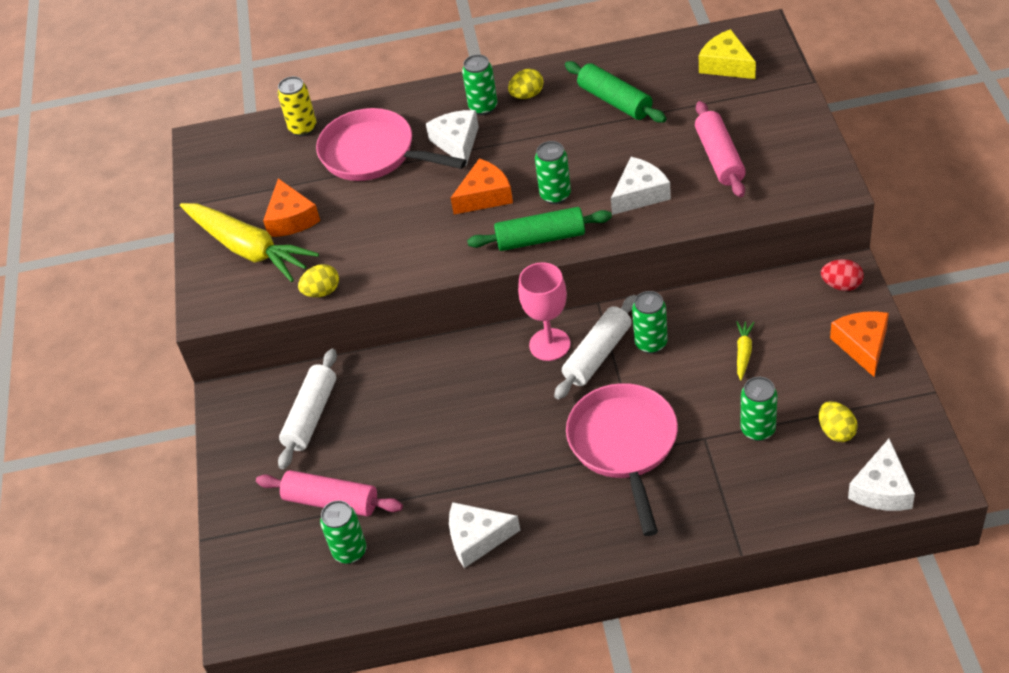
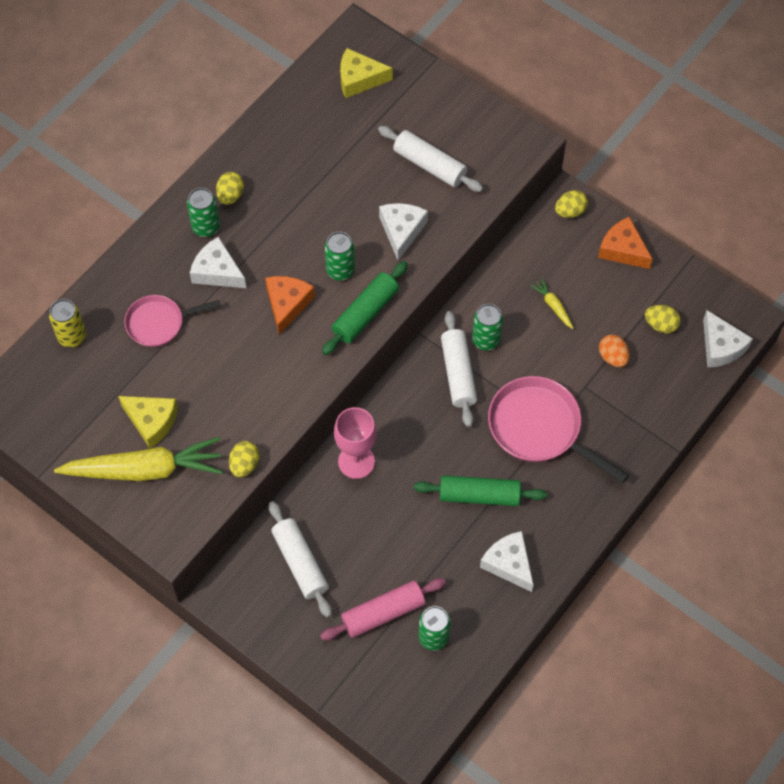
camera: 50 degrees left, 15 degrees up
(291, 218) = (151, 421): orange cheese -> yellow cheese
(374, 154) = (159, 323): pink pan -> pink pan, size x0.62
(477, 538) = (509, 564): white cheese -> white cheese turned 105 degrees clockwise
(549, 344) = (417, 388): pink goblet -> pink goblet (356, 461)
(614, 101) = (305, 161): green rolling pin -> green rolling pin (479, 495)
(719, 158) = (429, 165): pink rolling pin -> white rolling pin
(758, 429) = (612, 357): green can -> orange egg
(841, 285) = (570, 211): red egg -> yellow egg

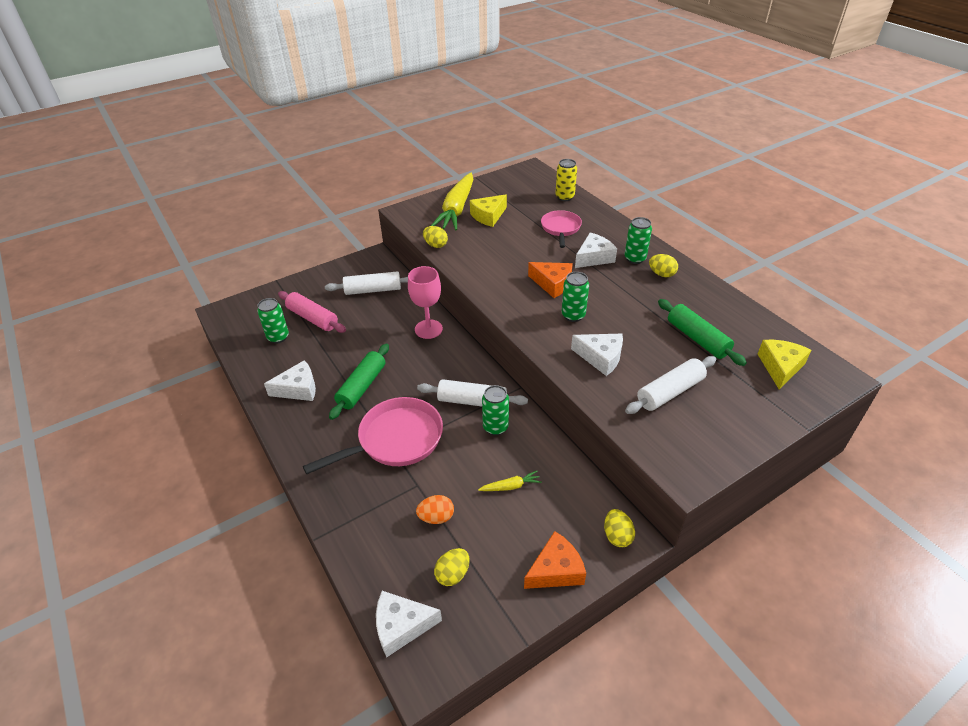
camera: 110 degrees right, 20 degrees down
(365, 313) = (527, 320): green rolling pin -> green rolling pin (697, 339)
(383, 613) = (313, 318): pink rolling pin -> pink rolling pin turned 45 degrees counterclockwise

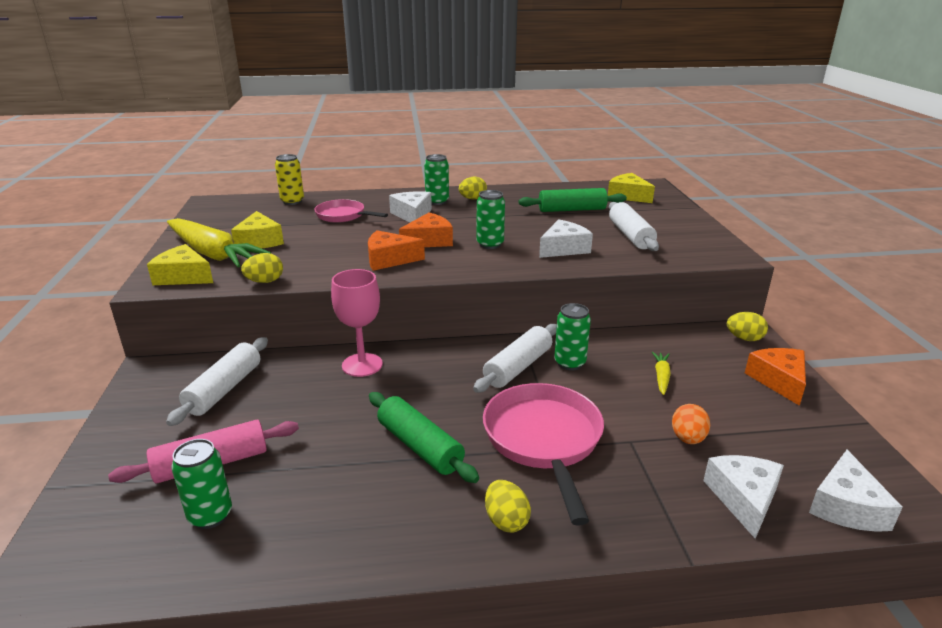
camera: 65 degrees left, 15 degrees down
(298, 389) = (366, 515): white cheese -> white cheese (743, 499)
(420, 215) = (183, 277): none -> yellow cheese
(453, 574) = (774, 447): yellow egg -> yellow egg (506, 520)
(505, 278) = (389, 259): none -> orange cheese

